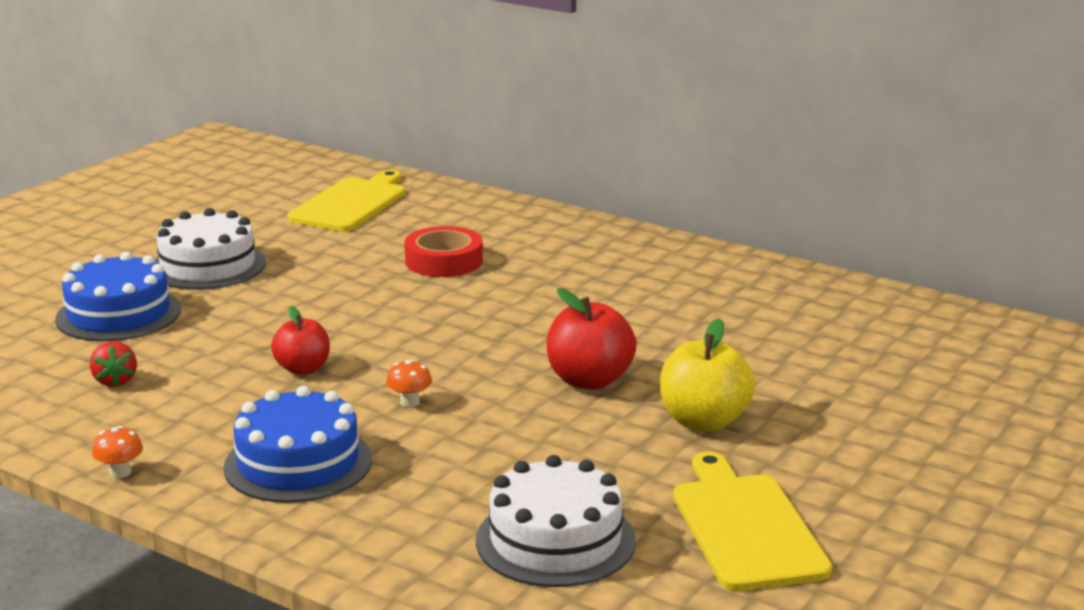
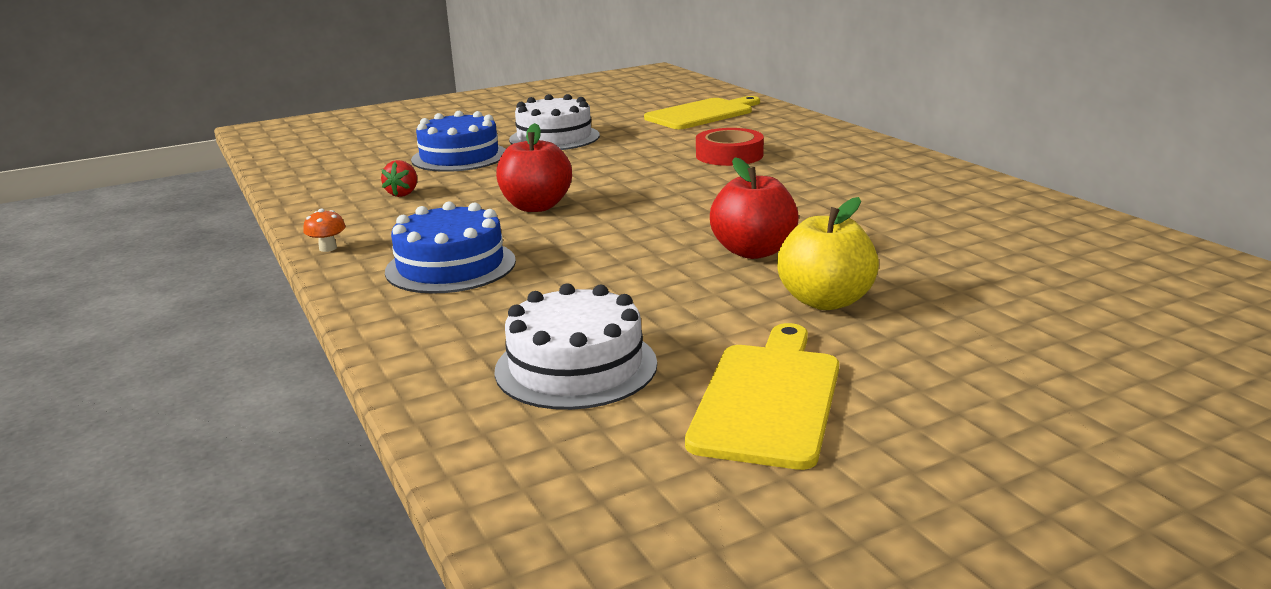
camera: 30 degrees right, 0 degrees up
(303, 369) = (536, 206): red apple -> red apple, size x1.52
(410, 402) = (586, 241): orange mushroom -> none

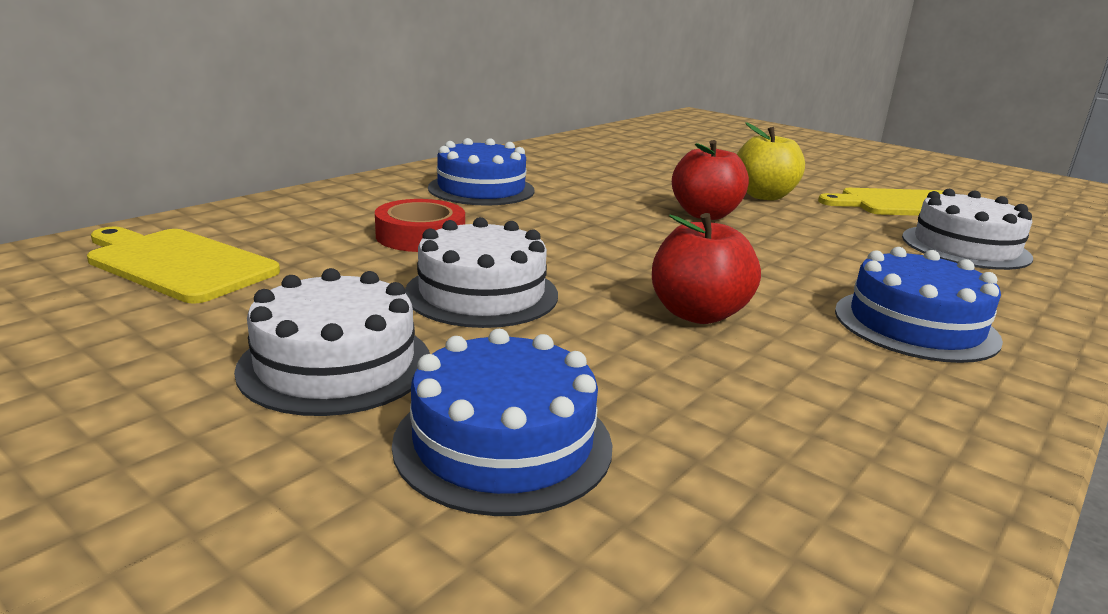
camera: 115 degrees left, 0 degrees up
(328, 248) = (1013, 428): orange mushroom -> none
(403, 194) = (756, 439): red strawberry -> none
(613, 163) = (482, 293): none -> white cake
(858, 177) = (481, 189): none -> blue cake

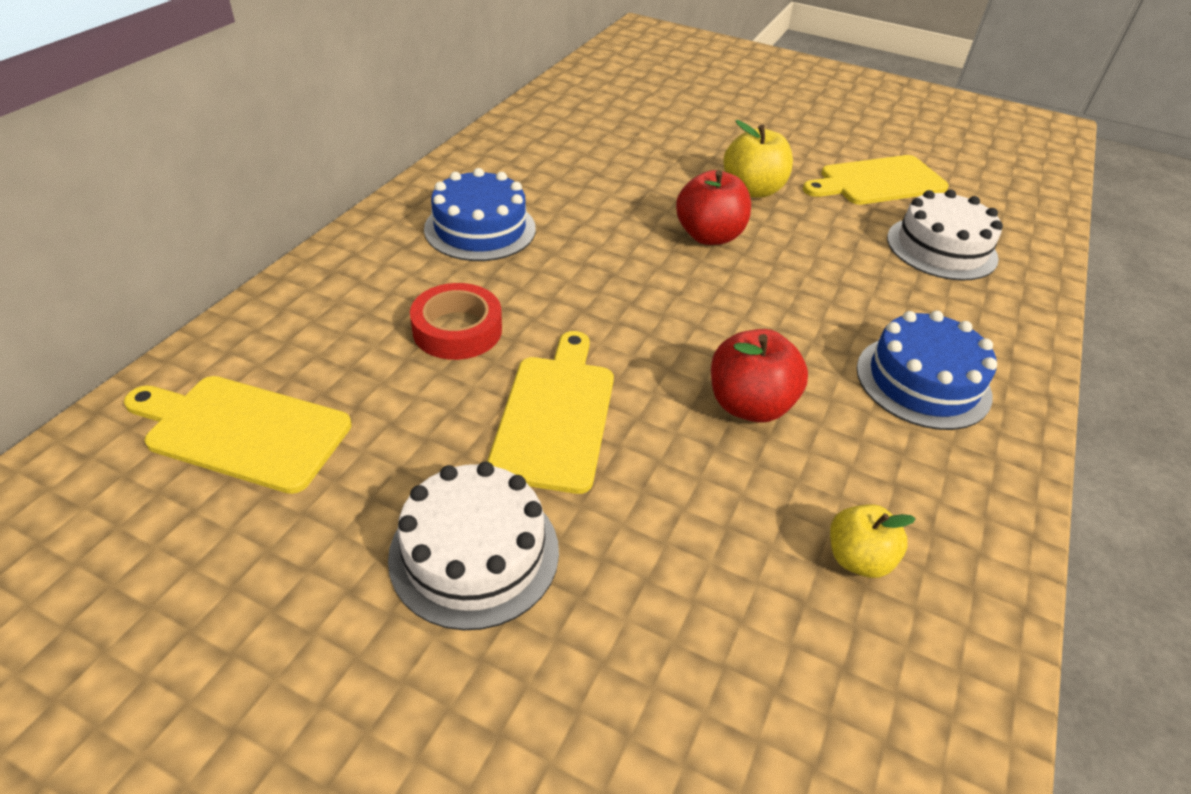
camera: 15 degrees left, 20 degrees up
(482, 293) = (555, 416): white cake -> yellow cutting board
(503, 443) = (655, 621): blue cake -> none
(783, 437) = (857, 558): none -> yellow apple

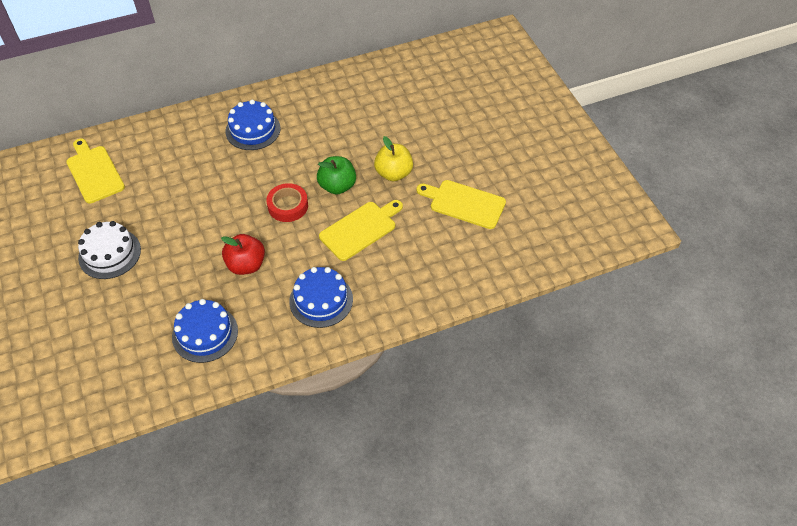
camera: 45 degrees right, 10 degrees up
(457, 330) = (192, 173): red tape -> red tape (288, 206)
(555, 416) = (181, 226): yellow cutting board -> yellow cutting board (360, 229)
(709, 236) = (337, 186): red apple -> green apple
(857, 558) = (205, 333): yellow apple -> blue cake
(941, 248) = (432, 254): white cake -> none

